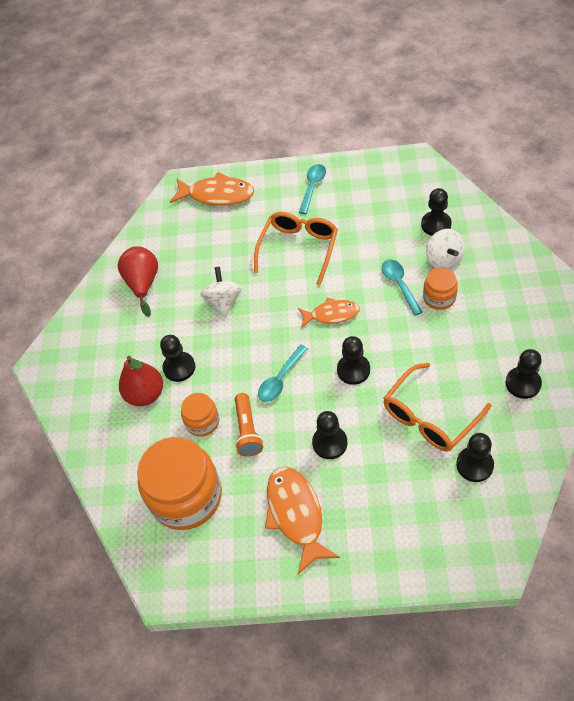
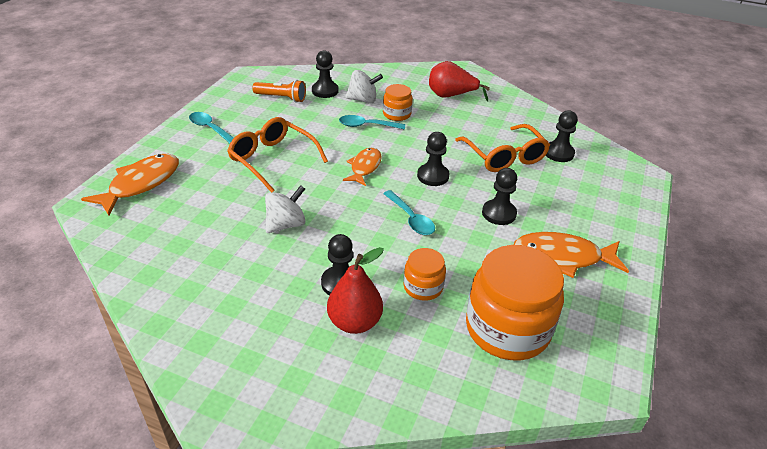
camera: 75 degrees left, 15 degrees down
(143, 284) = (197, 276): red pear -> red pear (451, 96)
(224, 302) = (286, 224): white spinning top -> white spinning top turned 120 degrees clockwise
(248, 431) = (454, 258): orange flashlight -> orange flashlight (281, 98)
(523, 383) = (501, 111): black pawn -> none

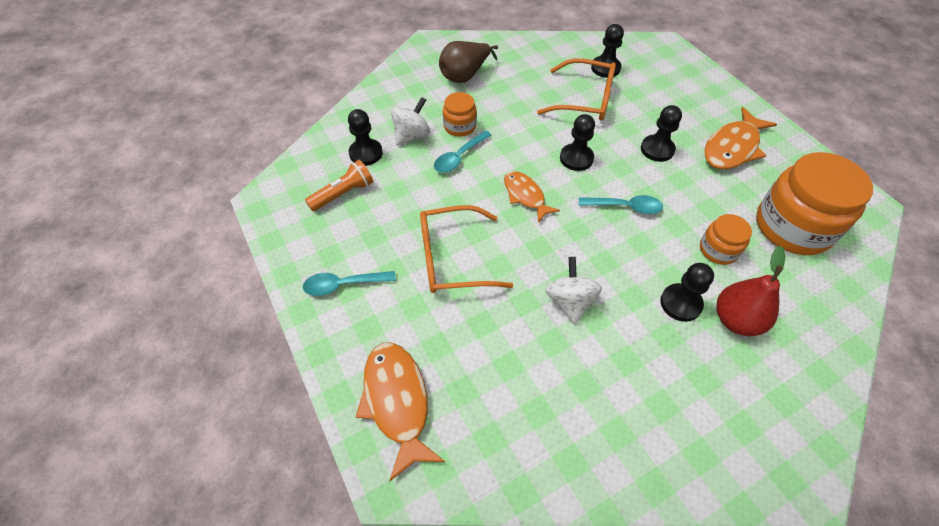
camera: 50 degrees left, 15 degrees up
(451, 96) = (465, 75): red pear -> brown pear

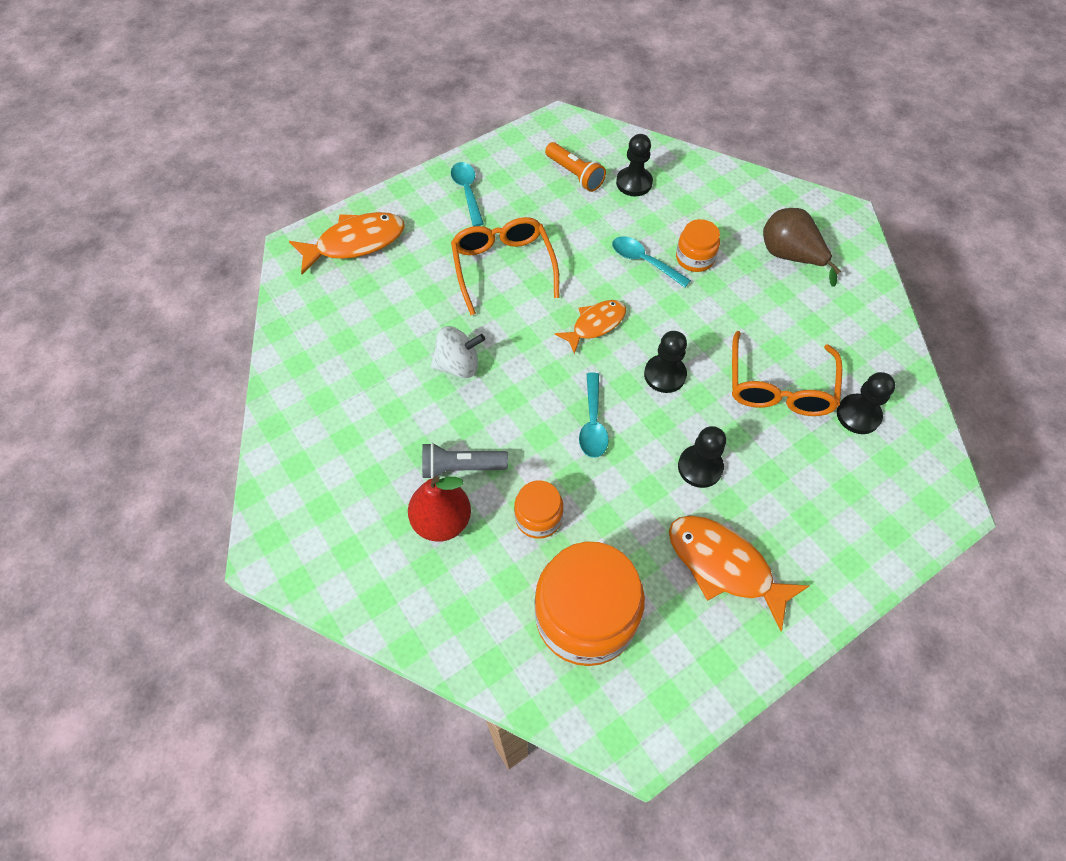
camera: 85 degrees right, 5 degrees up
(412, 135) = (670, 217): white spinning top -> none
(680, 303) = (461, 467): black pawn -> grey flashlight

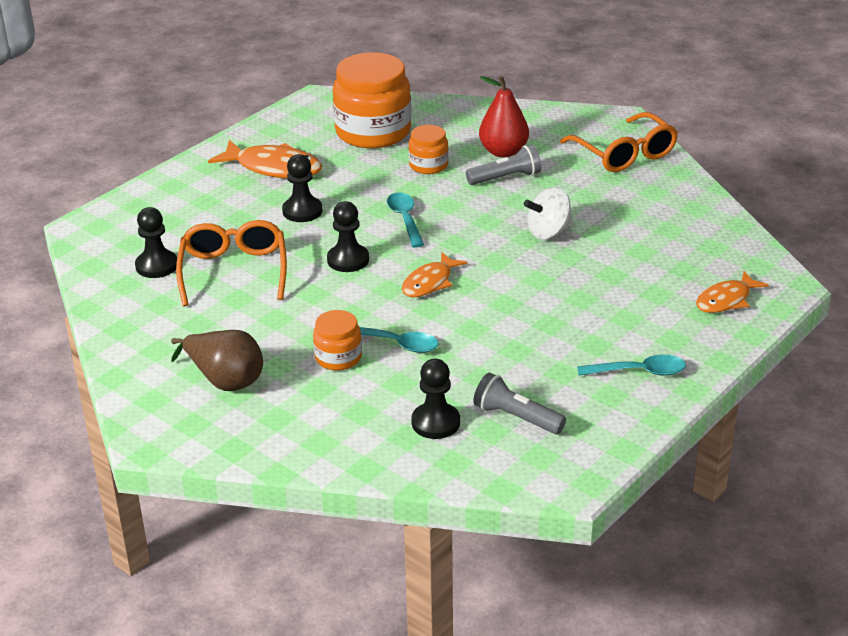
camera: 165 degrees right, 25 degrees down
(355, 243) = (726, 300): orange fish -> orange fish, size x0.64
(467, 192) = (639, 372): turquoise spoon -> turquoise spoon turned 60 degrees counterclockwise
(503, 267) = (551, 310): orange glasses -> orange glasses (624, 154)
(575, 174) = (516, 417): orange flashlight -> grey flashlight

